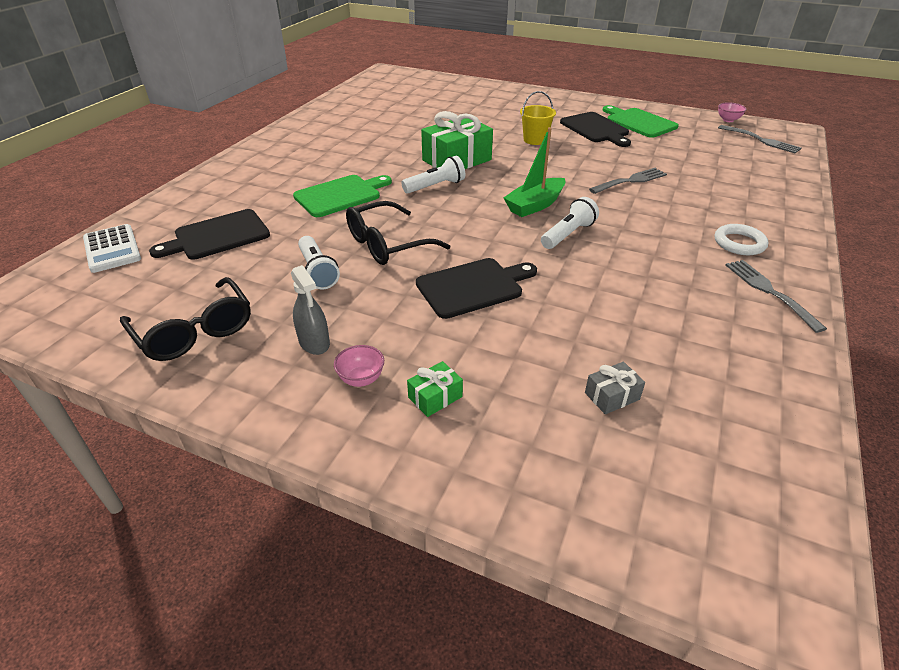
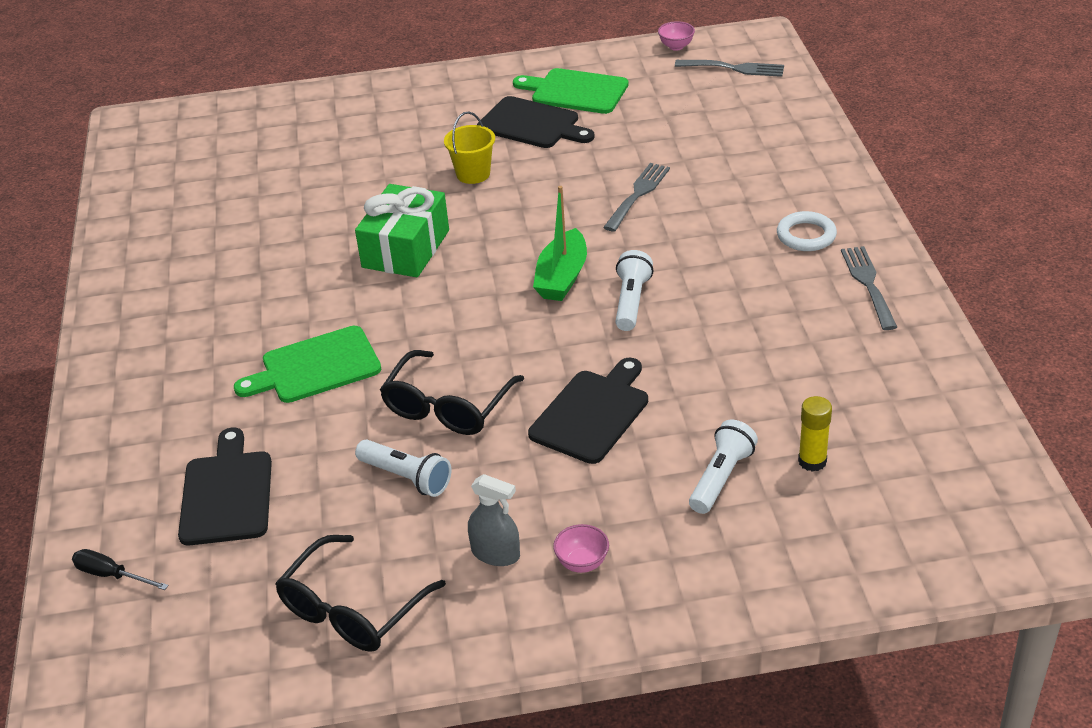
camera: 30 degrees left, 0 degrees up
(112, 249) = (111, 575): white calculator -> black screwdriver
(194, 331) = (353, 608): black glasses -> black glasses turned 105 degrees clockwise
(217, 236) = (227, 493): black cutting board -> black cutting board turned 150 degrees clockwise
(341, 195) = (315, 367): green cutting board -> green cutting board turned 135 degrees counterclockwise
(435, 186) = (420, 301): white flashlight -> white flashlight (721, 477)
(435, 397) = (666, 543): green gift -> none
(612, 396) = (812, 461): grey gift -> yellow glue stick
(769, 291) = (868, 284): grey fork -> grey fork turned 45 degrees clockwise

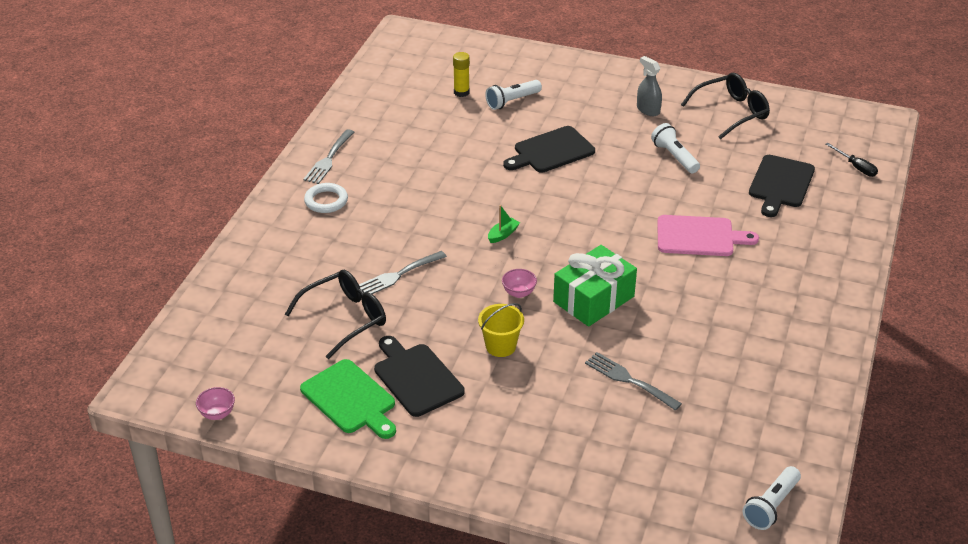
camera: 155 degrees left, 0 degrees up
(315, 367) = (699, 237): green cutting board -> pink cutting board
(448, 406) = (629, 184): black glasses -> black glasses (344, 318)
(562, 277) = (503, 234): green boat -> green boat, size x0.53
(582, 563) = (609, 93): pink bowl -> pink bowl (519, 293)
(631, 301) = (474, 202): white flashlight -> white flashlight (771, 506)
(734, 68) = (202, 364): grey fork -> grey fork (629, 380)

